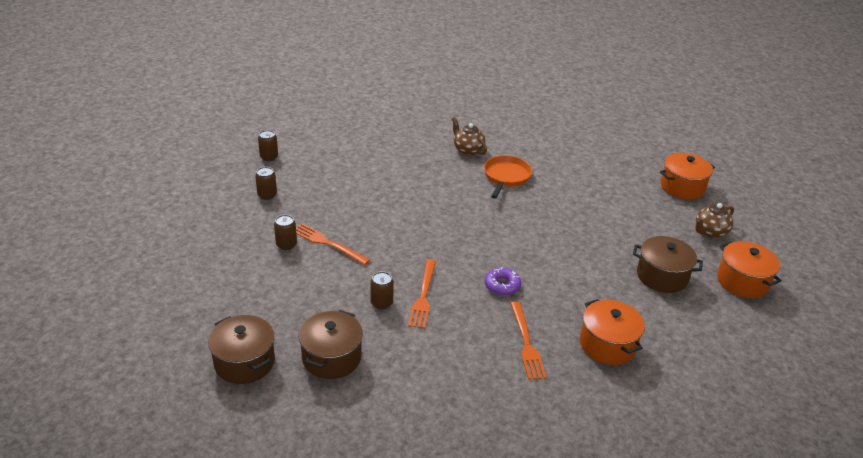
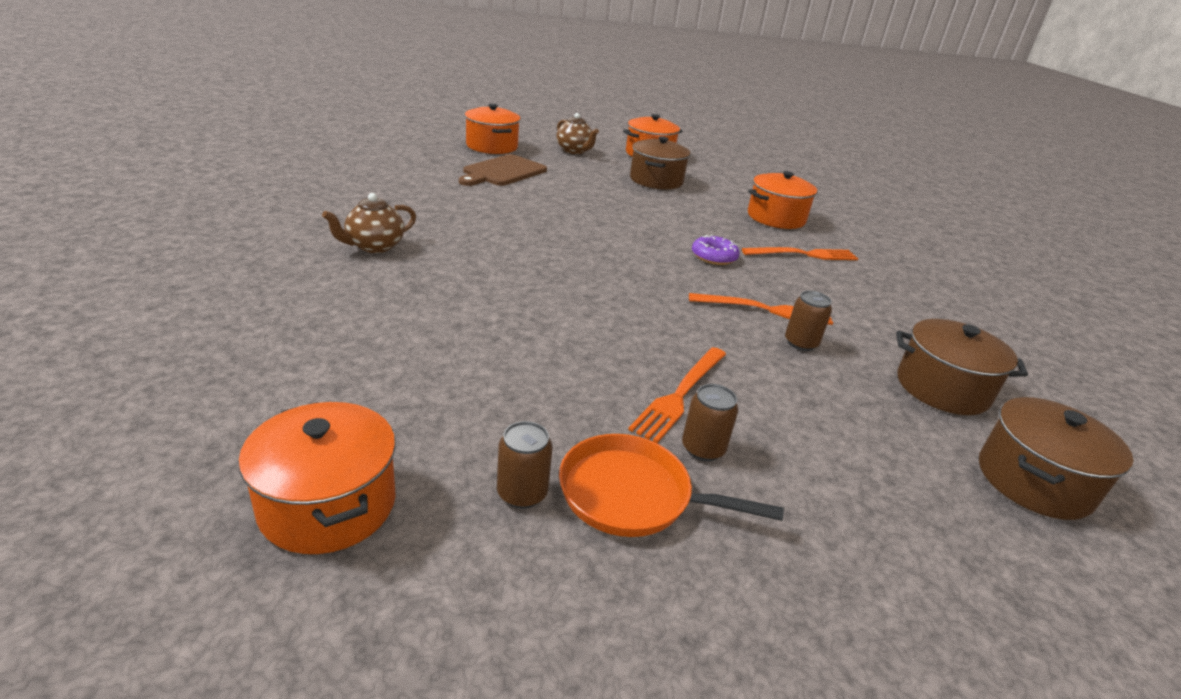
camera: 95 degrees left, 5 degrees down
(269, 157) = (328, 505): brown can -> orange pot
(506, 177) = (462, 228): orange pan -> orange pan (632, 495)
(622, 192) = (502, 172): none -> brown cutting board

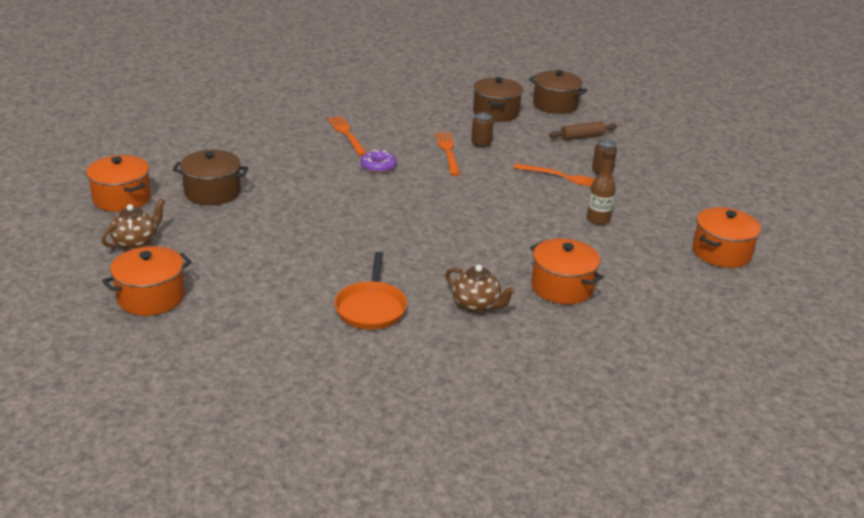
camera: 100 degrees left, 0 degrees up
(502, 172) = (243, 276): brown cutting board -> none
(522, 386) = (598, 220): none -> brown bottle
(522, 493) = (671, 210): brown can -> none
(632, 495) = (647, 187): orange pan -> orange pan (371, 308)
(776, 218) = (276, 140): orange pot -> orange pot (562, 287)
(868, 471) = (582, 137): none -> brown rolling pin

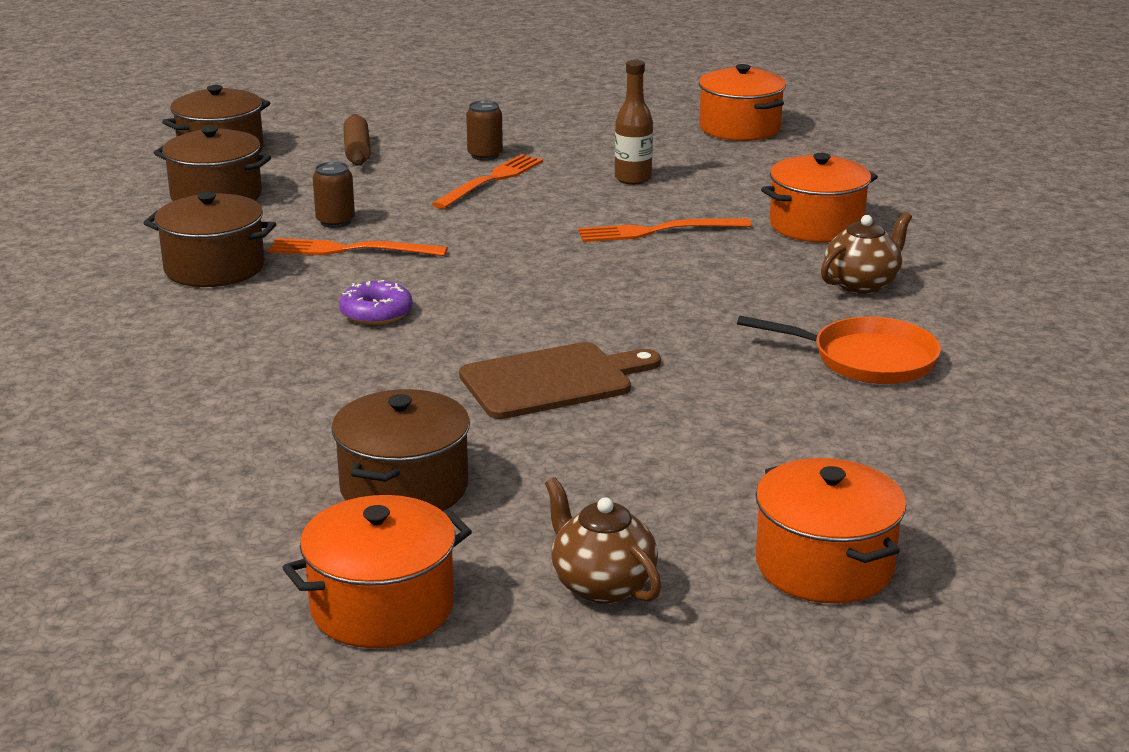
camera: 75 degrees left, 5 degrees down
(319, 216) = (552, 381): none -> brown cutting board
(347, 134) = (215, 330): orange fork -> orange fork (658, 231)
(411, 125) = (214, 268): none -> brown pot

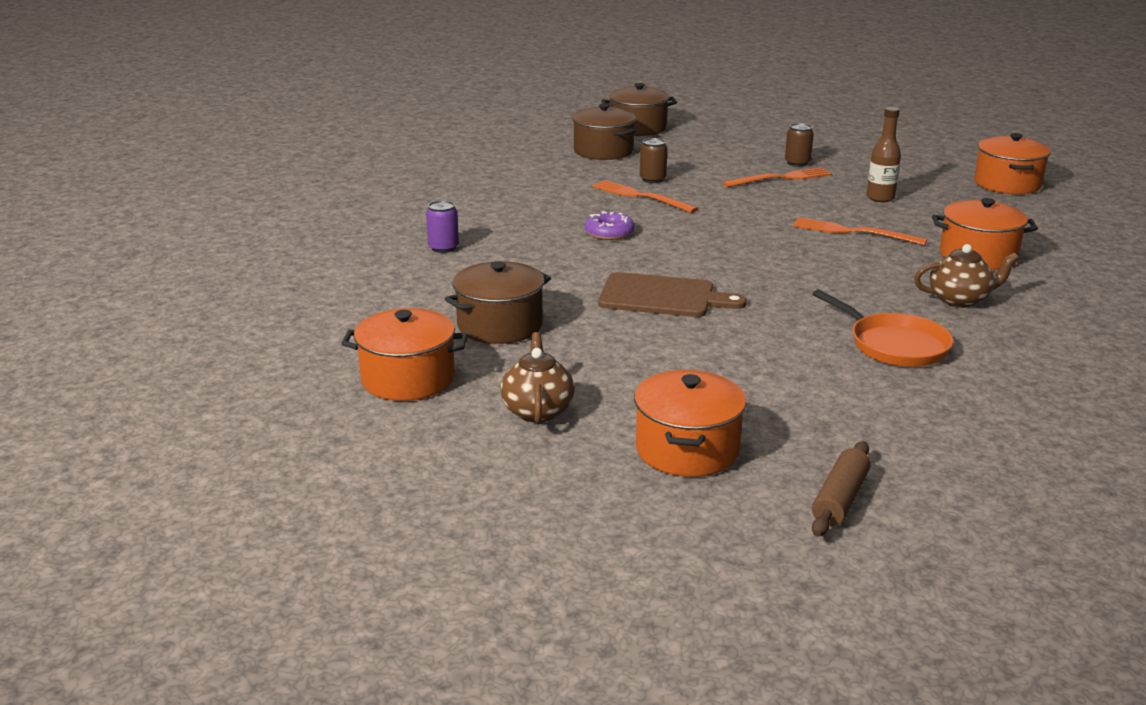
camera: 35 degrees right, 0 degrees up
(176, 401) = (443, 248): none -> purple can
(214, 268) = (552, 188): brown pot -> none
(357, 150) = (719, 144): brown rolling pin -> brown rolling pin (840, 499)

